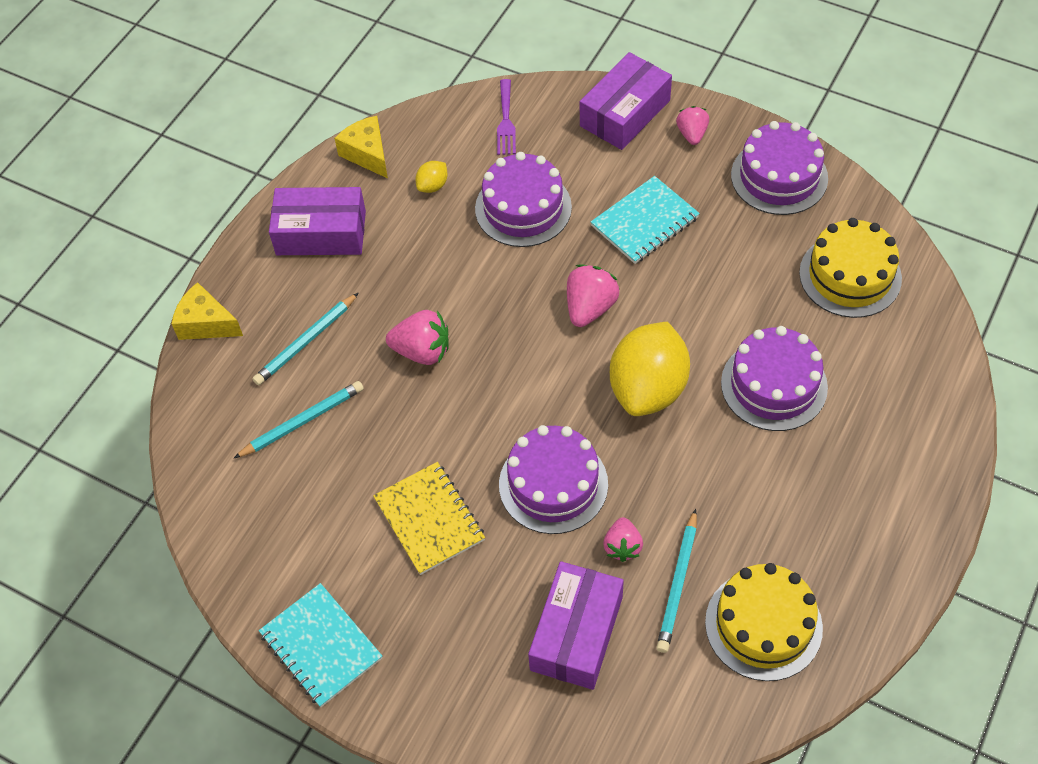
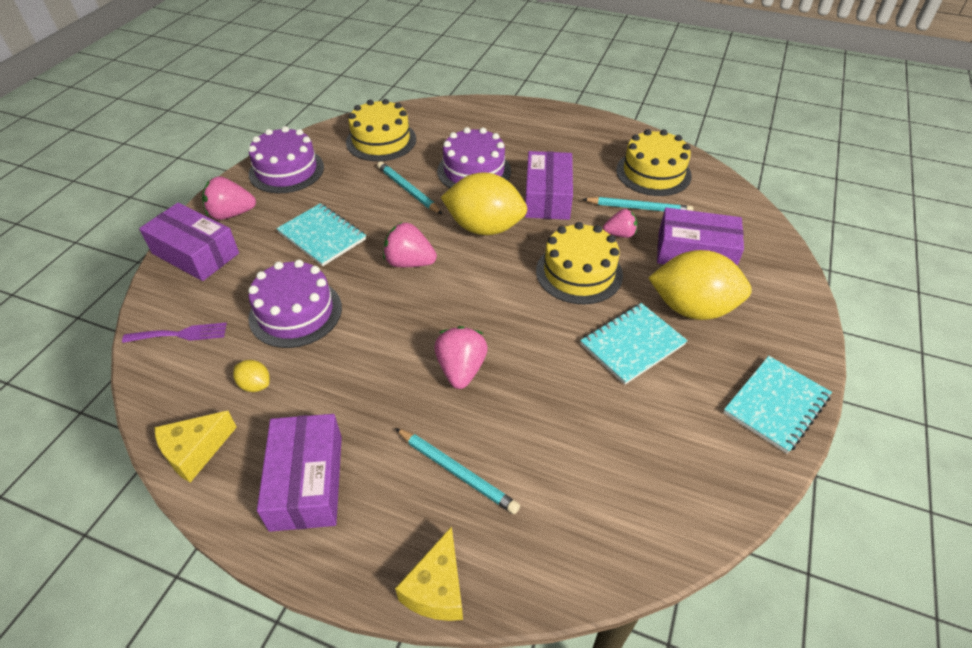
camera: 100 degrees left, 10 degrees down
(303, 421) = (555, 458): turquoise pencil -> turquoise pencil (408, 190)
(429, 519) = (632, 345): yellow notebook -> turquoise notebook
(476, 600) = (692, 308): none -> yellow lemon
(553, 484) = (579, 272): purple cake -> yellow cake
(692, 134) = (231, 214): pink strawberry -> pink strawberry, size x1.52
(709, 469) = (547, 197): none -> purple box

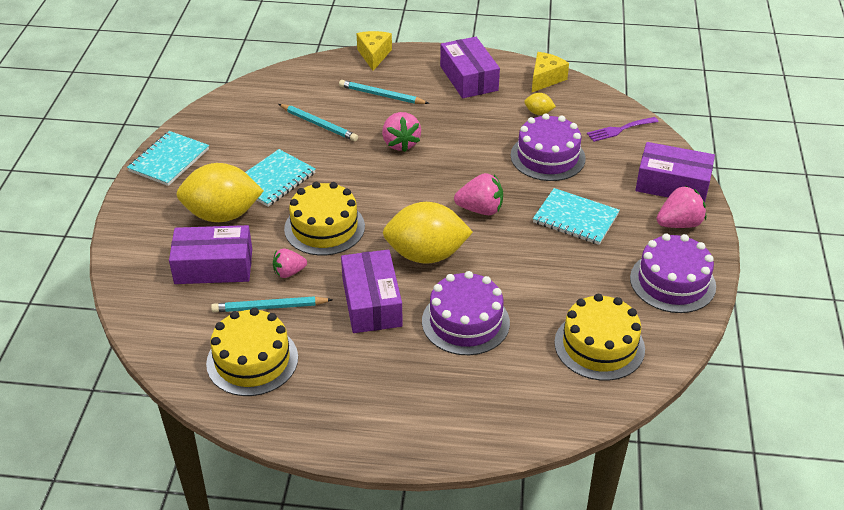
camera: 165 degrees right, 5 degrees down
(408, 190) = (525, 283): turquoise pencil -> turquoise pencil (319, 125)

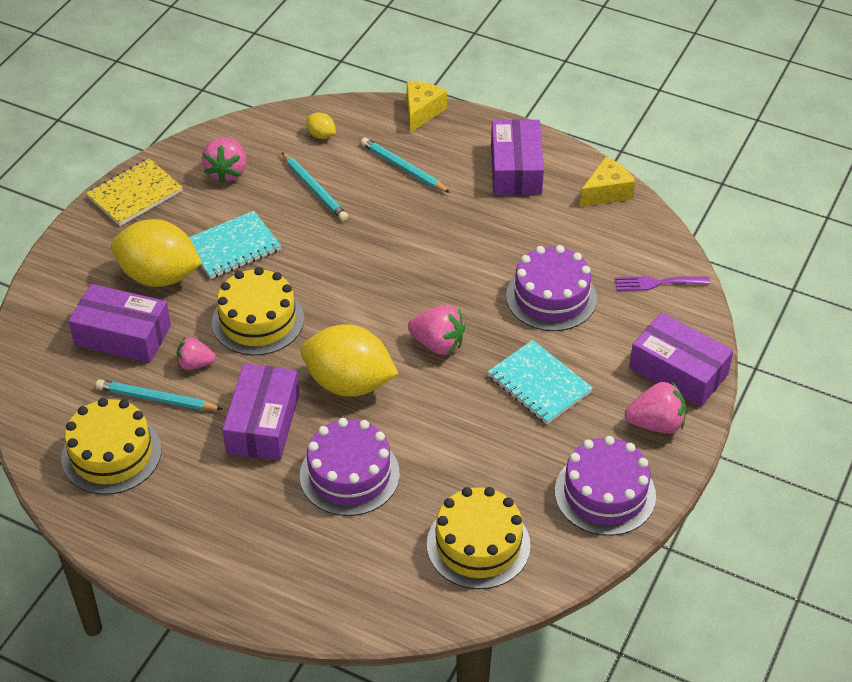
camera: 20 degrees right, 5 degrees up
(169, 160) = (135, 194): turquoise notebook -> yellow notebook
(400, 143) = (392, 236): pink strawberry -> pink strawberry (227, 172)
(538, 112) = (573, 236): yellow lemon -> yellow lemon (321, 135)

